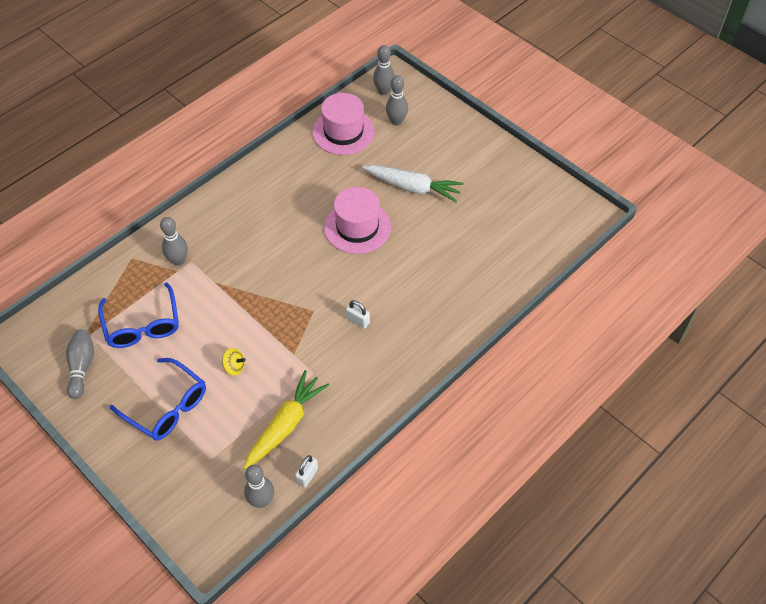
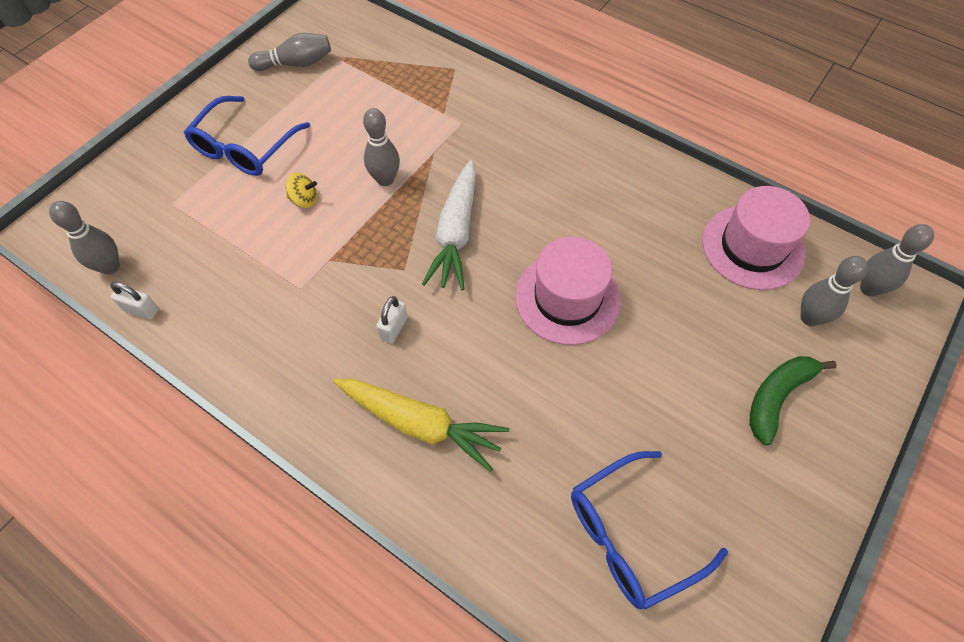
camera: 80 degrees right, 5 degrees up
(142, 325) = (358, 100): blue glasses -> blue glasses (630, 536)
(178, 260) = (460, 111): grey bowling pin -> grey bowling pin (385, 179)
(234, 367) = (304, 200): yellow spinning top -> yellow spinning top turned 90 degrees counterclockwise
(285, 425) = (218, 271): yellow carrot -> yellow carrot (420, 424)
(412, 187) = (673, 364): white carrot -> white carrot (456, 232)
(441, 149) = (777, 397): none -> green banana

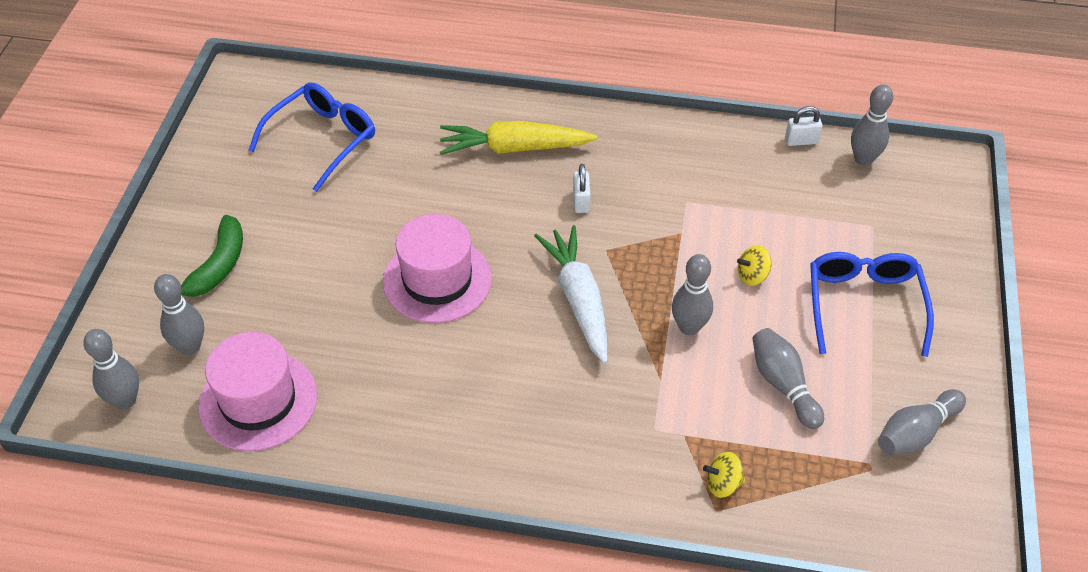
camera: 155 degrees right, 10 degrees down
(352, 118) = (783, 385): none -> grey bowling pin
(440, 79) = (722, 484): none -> yellow spinning top

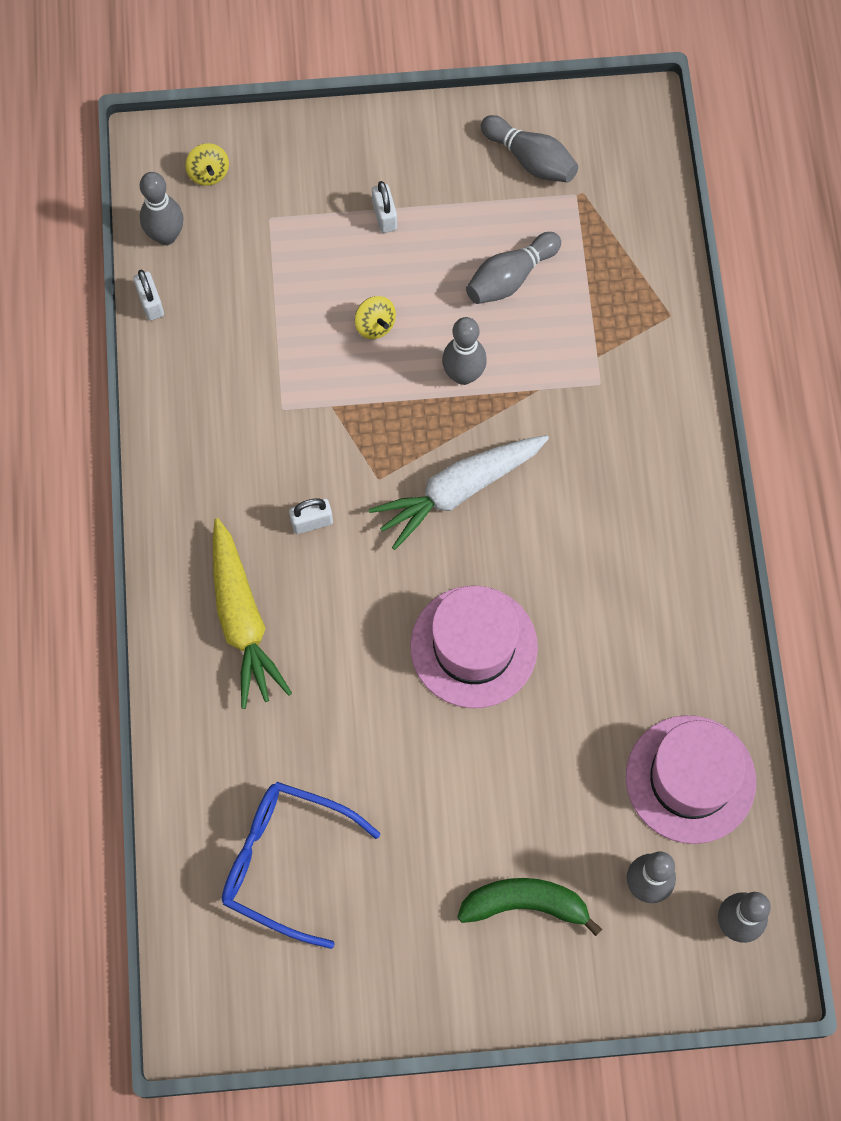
camera: 105 degrees left, 20 degrees up
(722, 484) = (641, 314): yellow spinning top -> yellow spinning top (209, 173)
(864, 304) = (384, 216): blue glasses -> white padlock

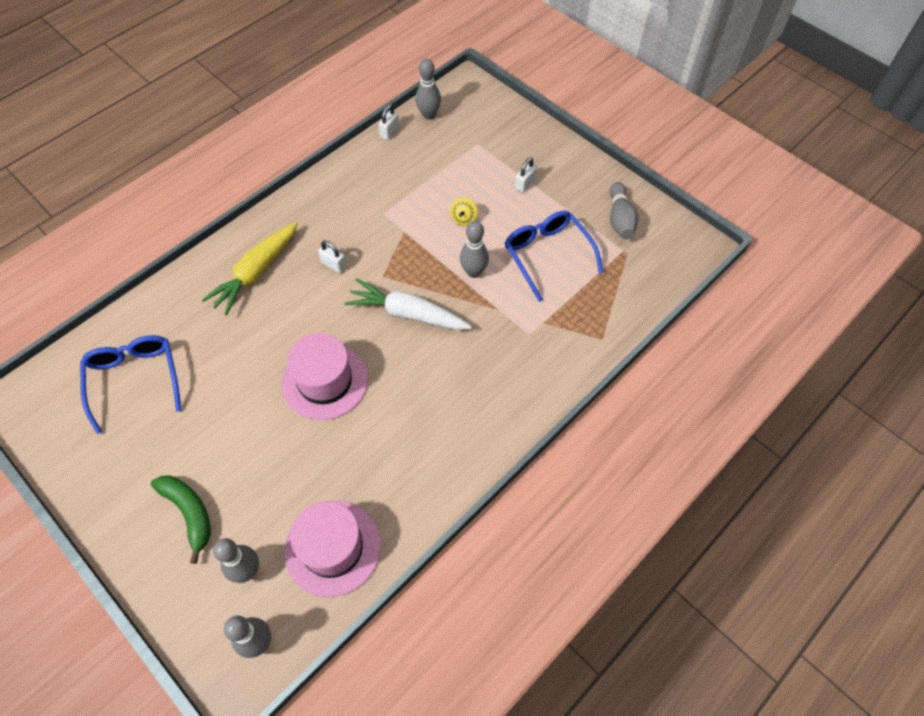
camera: 50 degrees right, 10 degrees down
(209, 173) = (476, 109): yellow spinning top -> none
(510, 277) = (547, 255): grey bowling pin -> blue glasses

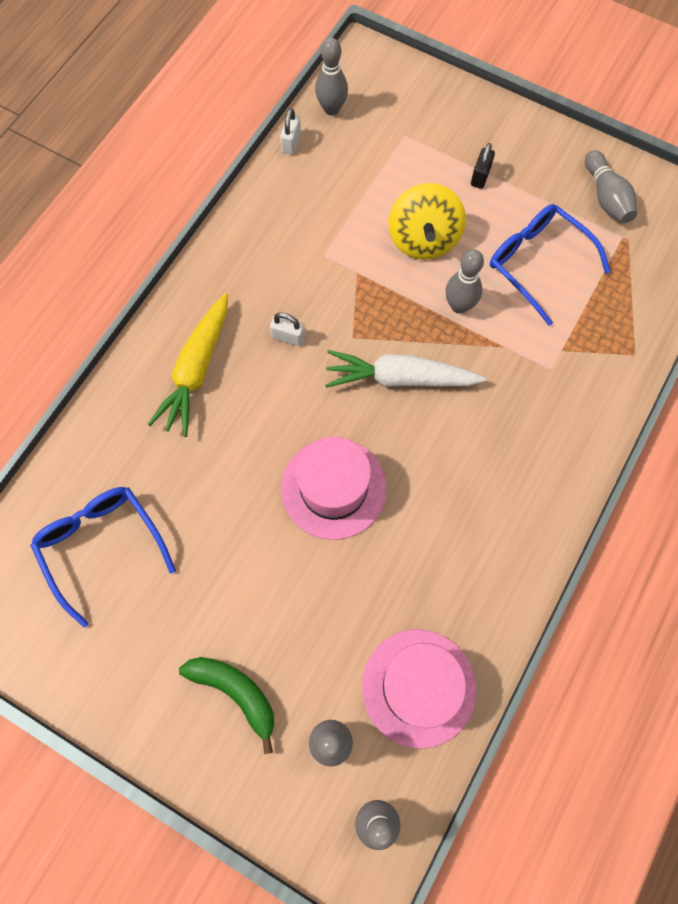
camera: 15 degrees left, 10 degrees up
(464, 219) = (423, 239): yellow spinning top -> yellow spinning top, size x2.11
(525, 184) = (480, 176): white padlock -> black padlock

